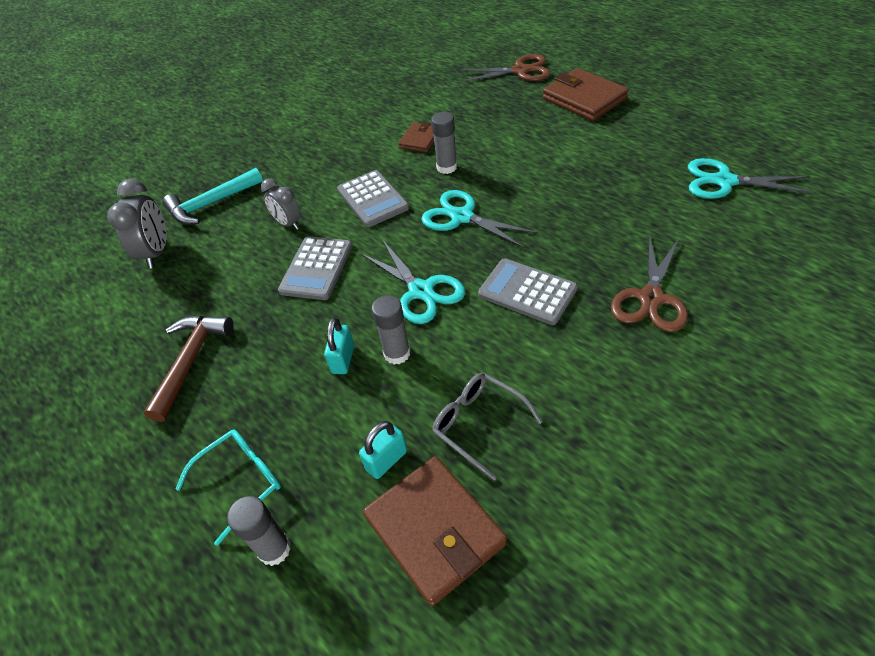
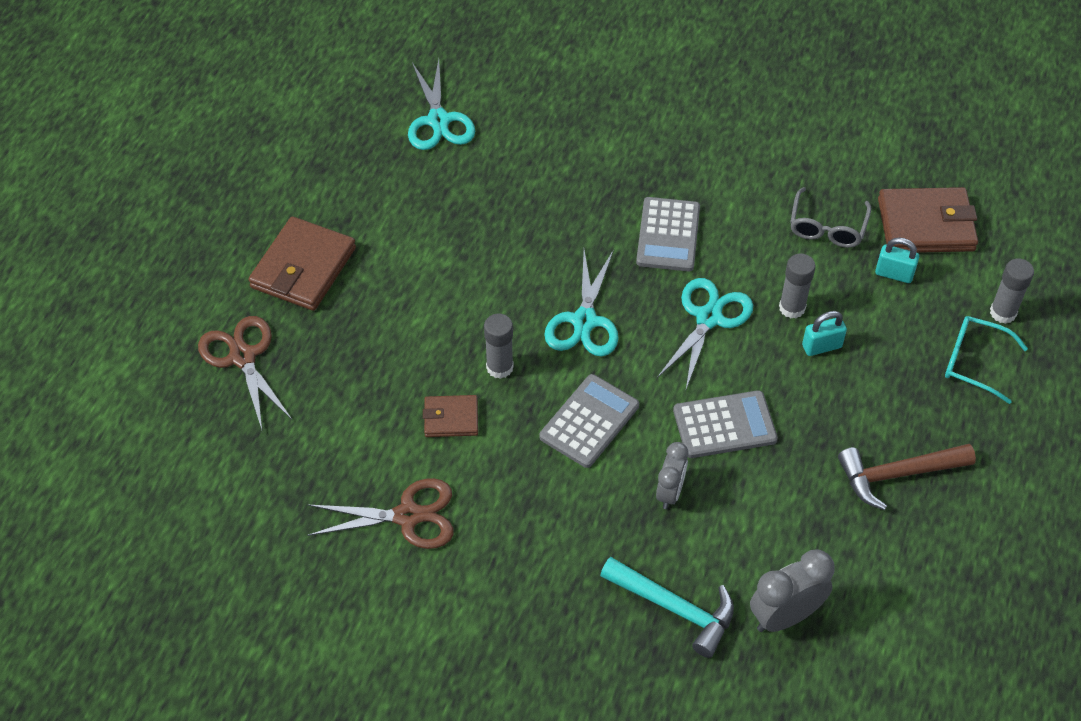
camera: 120 degrees left, 5 degrees up
(434, 530) = (926, 225): brown wallet -> brown wallet turned 60 degrees clockwise
(651, 298) = (633, 148): brown scissors -> brown scissors (407, 516)

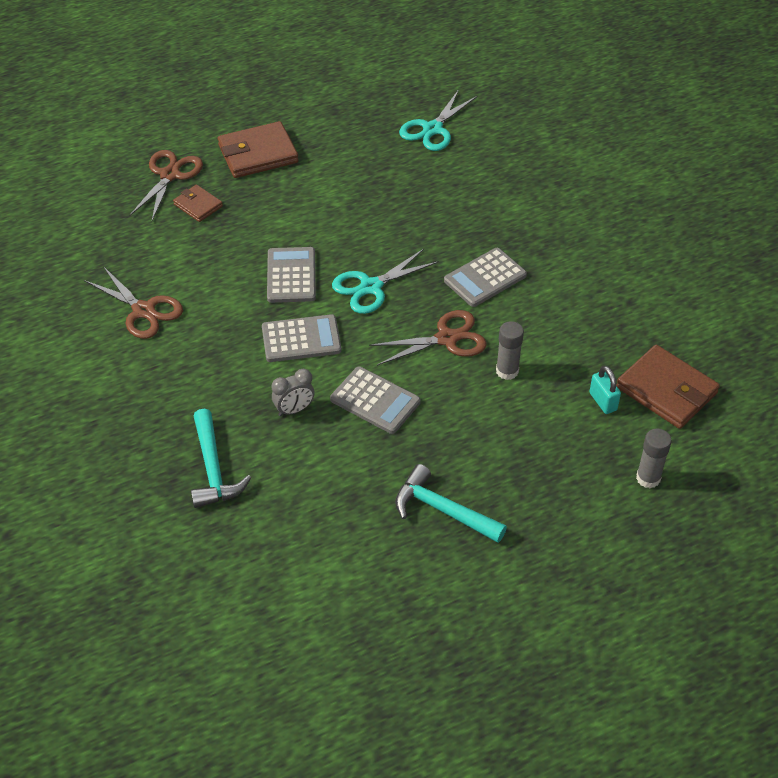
camera: 45 degrees right, 5 degrees down
(451, 418) = (230, 281): brown wallet -> brown wallet (198, 205)
(499, 367) = (291, 275): grey glue stick -> grey calculator
(708, 318) = (446, 338): turquoise scissors -> brown scissors
(785, 616) = (267, 525): grey clock -> none
(821, 346) = (496, 405): turquoise padlock -> none
(827, 228) = (594, 345): grey glasses -> none
(897, 475) = (442, 510): brown hammer -> turquoise hammer
(973, 362) = (585, 489): turquoise glasses -> none

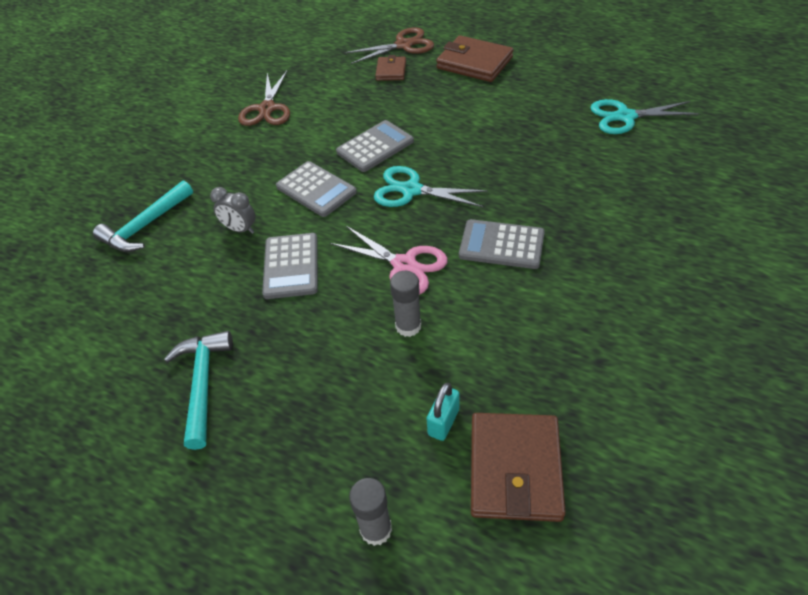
camera: 55 degrees right, 0 degrees up
(446, 338) = (404, 265): brown scissors -> pink scissors

